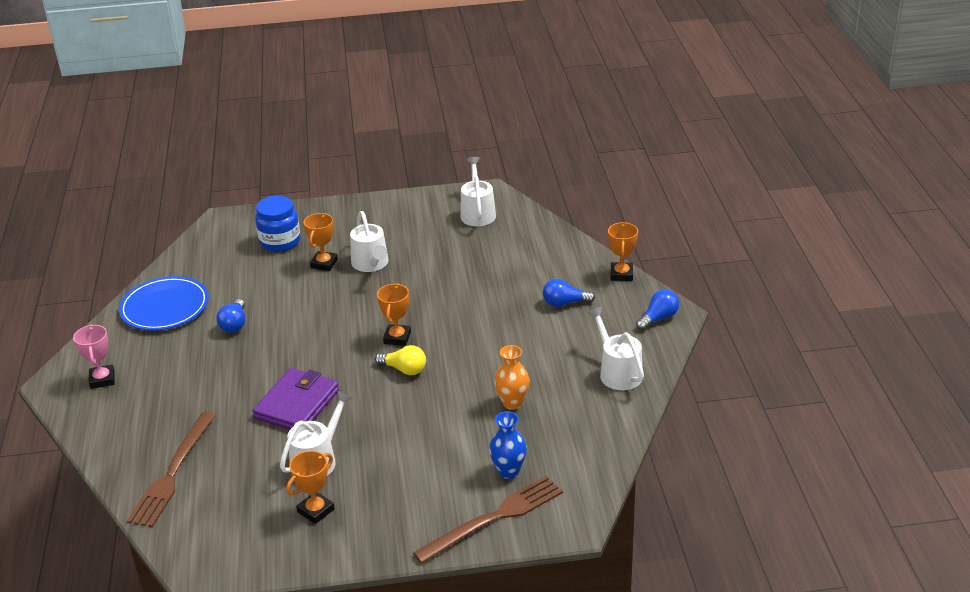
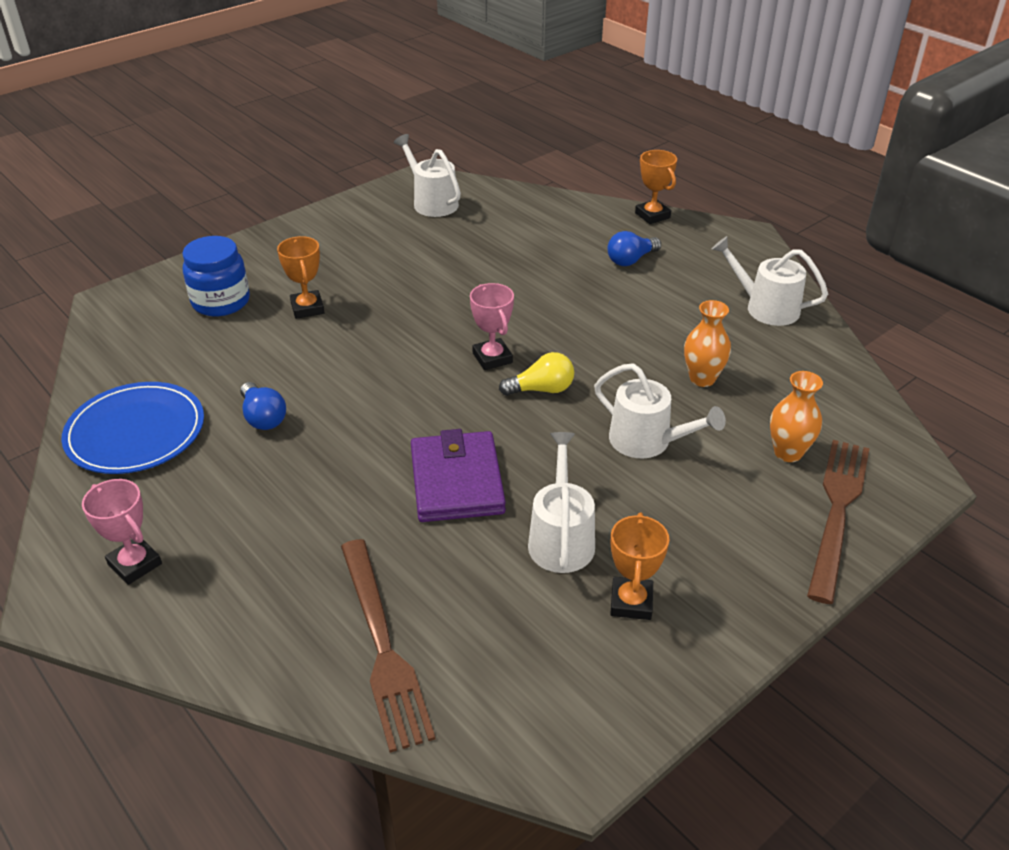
camera: 35 degrees left, 5 degrees up
(371, 264) = (368, 290): white watering can -> white watering can (647, 441)
(397, 338) = (492, 358): orange trophy -> pink trophy
(508, 471) = (788, 453): blue vase -> orange vase
(658, 318) = (738, 244): blue light bulb -> none

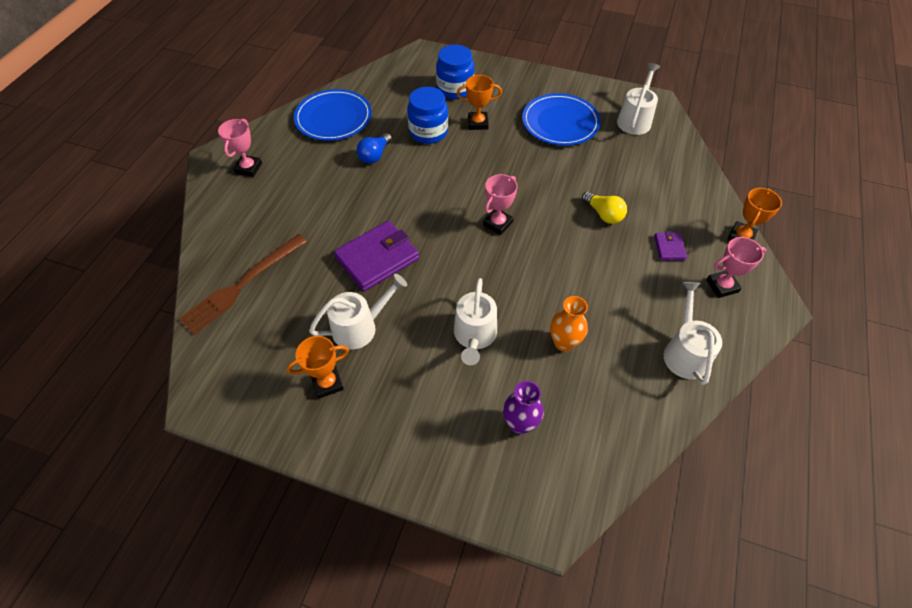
camera: 60 degrees right, 15 degrees up
(275, 354) = (428, 132): none -> blue jar
(307, 308) = (478, 123): orange trophy -> orange trophy turned 45 degrees clockwise
(378, 249) = (560, 122): none -> blue plate
(541, 389) = (486, 261): yellow light bulb -> yellow light bulb (603, 214)
(631, 260) = (669, 248): blue light bulb -> purple wallet
(703, 252) = (722, 286): none -> pink trophy
(788, 453) = (520, 424): orange vase -> purple vase
(837, 511) = (477, 476): brown fork -> none

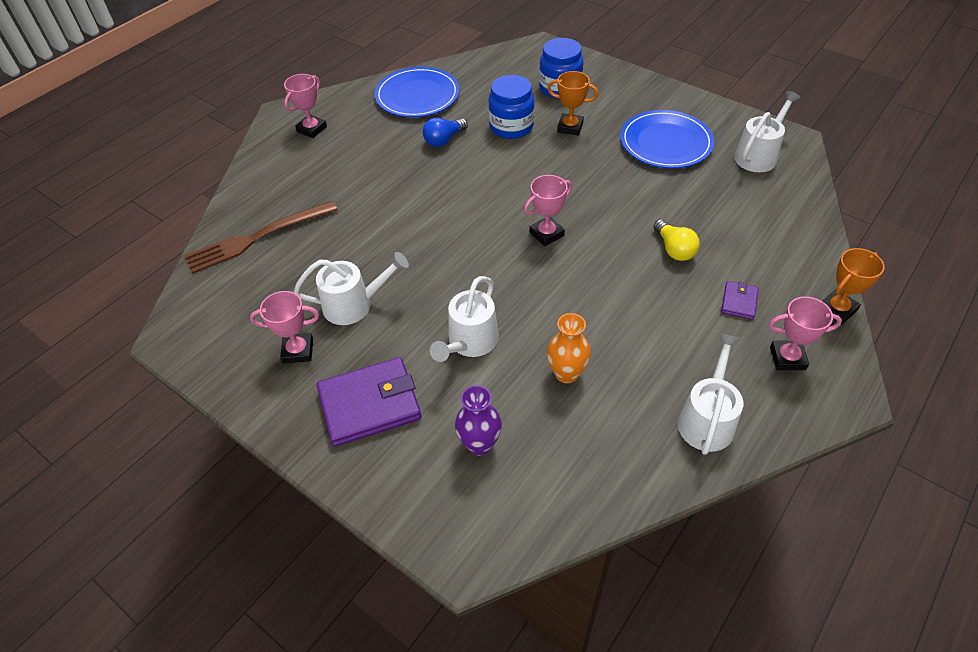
camera: 20 degrees right, 5 degrees down
(327, 383) = (298, 351): orange trophy -> pink trophy
(377, 258) = (401, 241): purple wallet -> purple wallet (370, 404)

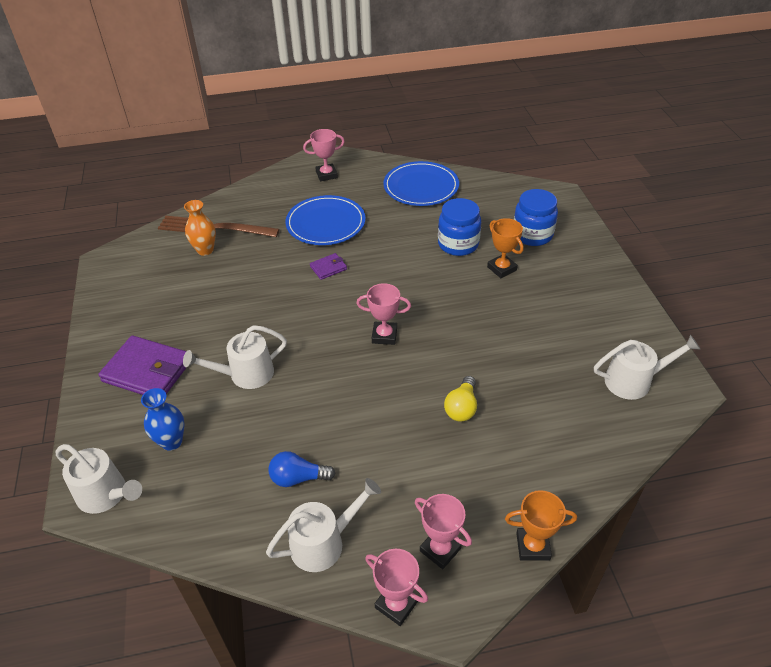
camera: 40 degrees right, 5 degrees down
(298, 351) = (152, 311): pink trophy -> pink trophy (396, 604)
(354, 305) = (213, 304): white watering can -> white watering can (106, 494)
(444, 140) = (399, 228): blue light bulb -> blue light bulb (298, 478)
(479, 444) = (171, 441): purple vase -> blue vase
(566, 373) = (275, 438): orange vase -> orange vase (205, 250)
(665, 143) = (564, 323): blue plate -> blue plate (325, 223)
(739, 302) = (459, 481): purple wallet -> purple wallet (328, 268)

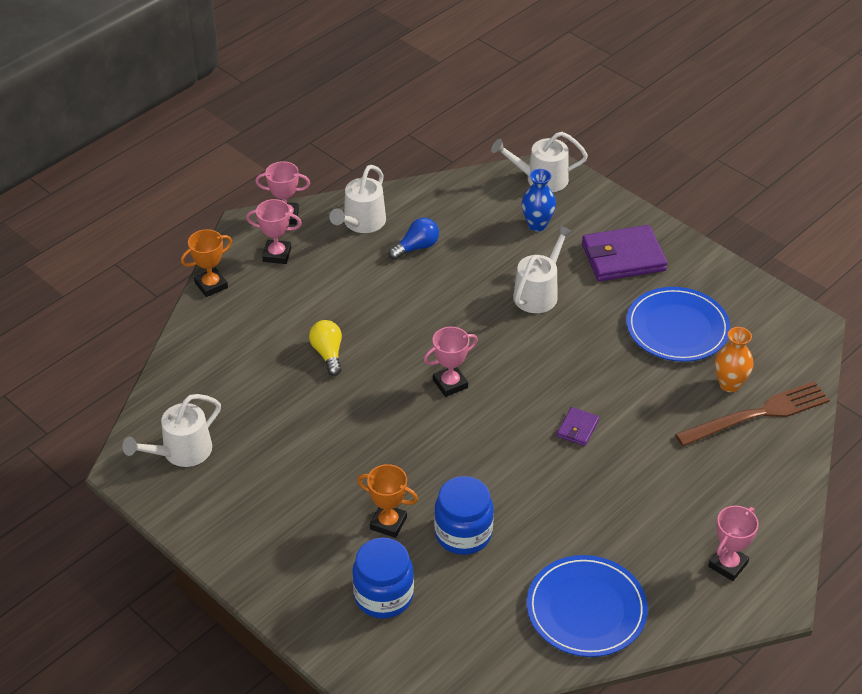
camera: 145 degrees right, 0 degrees up
(325, 223) = (643, 485): blue plate -> blue plate (677, 328)

